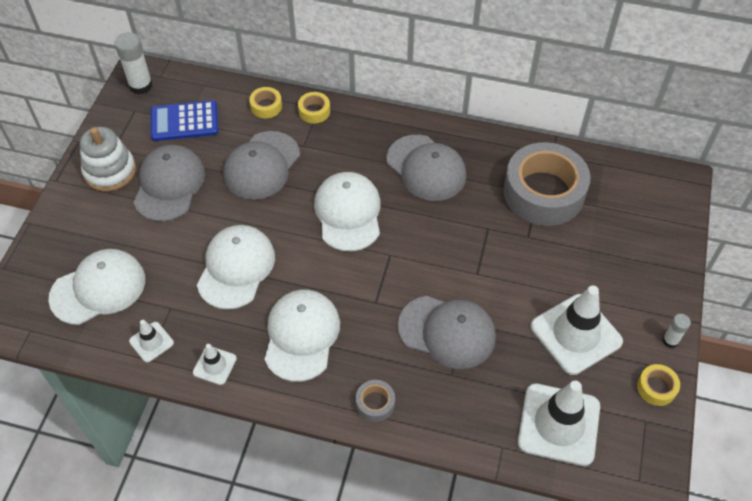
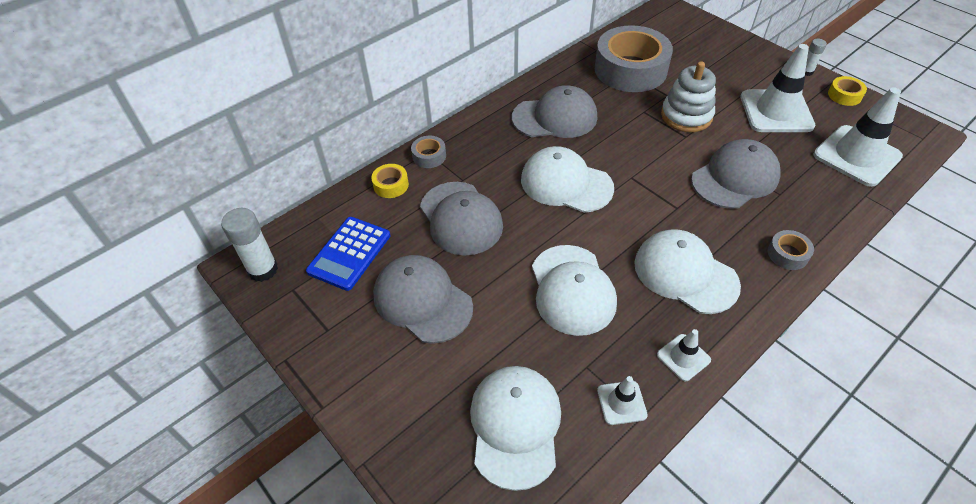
camera: 55 degrees left, 5 degrees down
(110, 171) = (356, 346): white stacking toy -> white stacking toy (686, 116)
(236, 268) = (572, 290): white cap -> white cap turned 150 degrees counterclockwise
(314, 111) = (429, 156): yellow tape -> grey tape

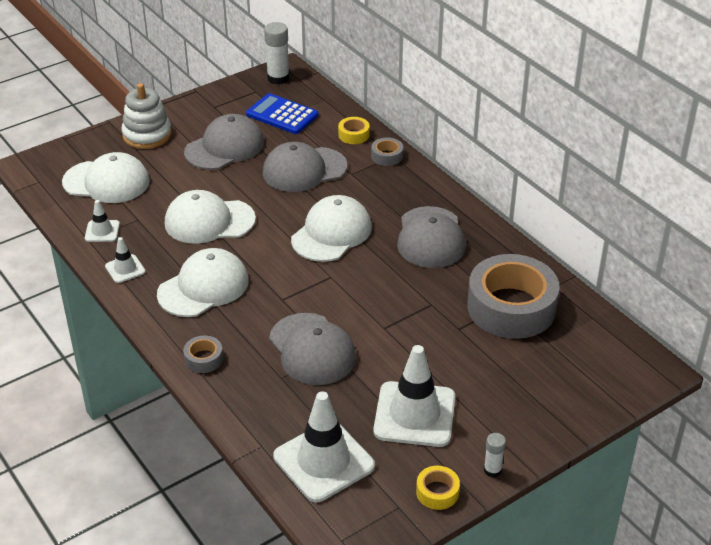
camera: 95 degrees right, 10 degrees down
(686, 116) = (418, 335): white stacking toy -> white stacking toy (147, 135)

